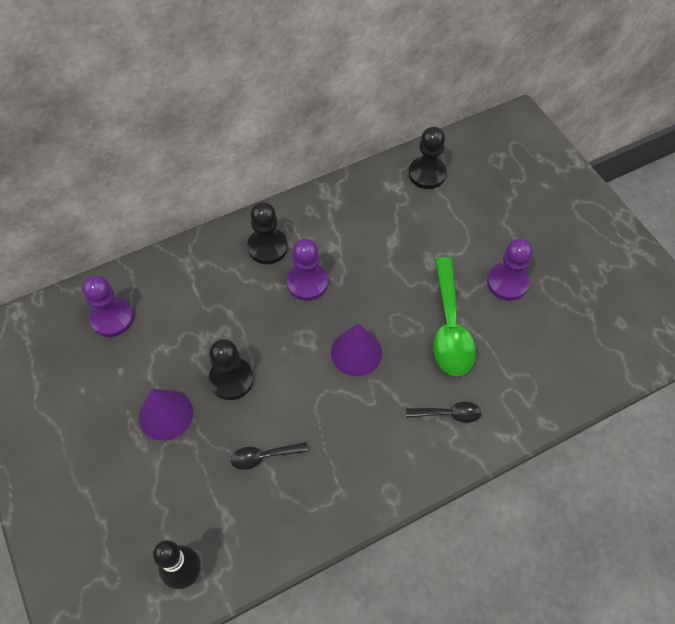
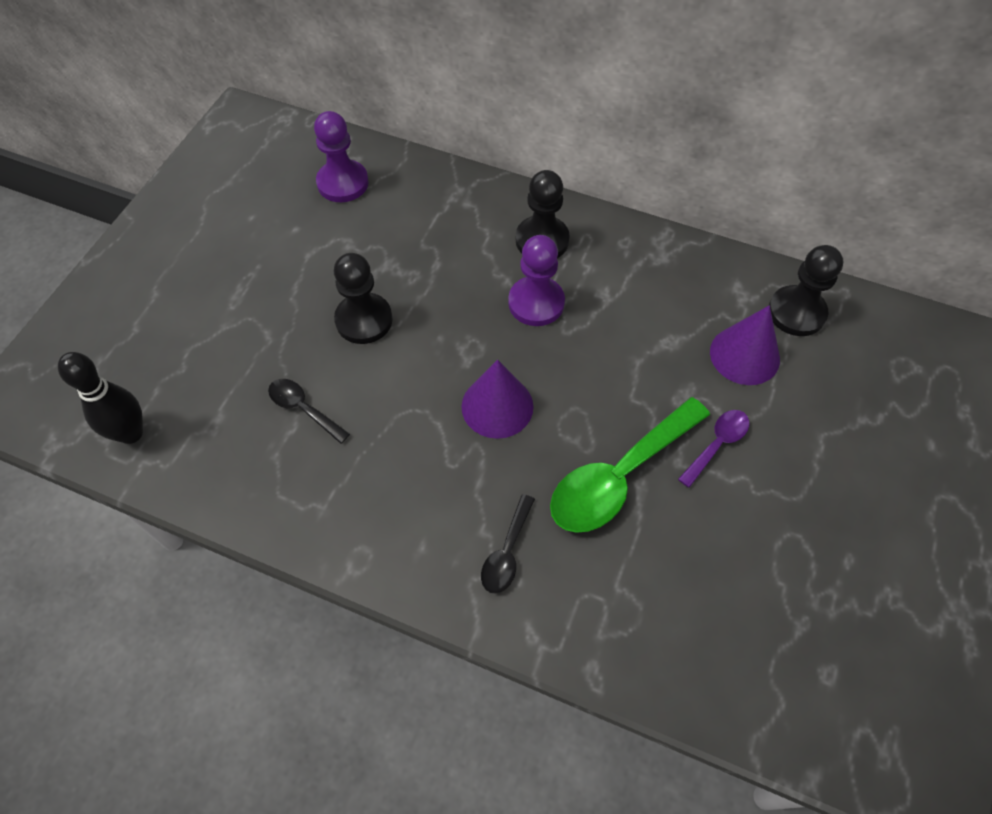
camera: 50 degrees right, 0 degrees up
(166, 414) = (280, 296): purple cone -> purple cone (744, 355)
(448, 414) = (507, 552): black spoon -> black spoon turned 60 degrees clockwise
(469, 270) = (717, 444): none -> purple spoon
(507, 283) = (743, 497): purple pawn -> none

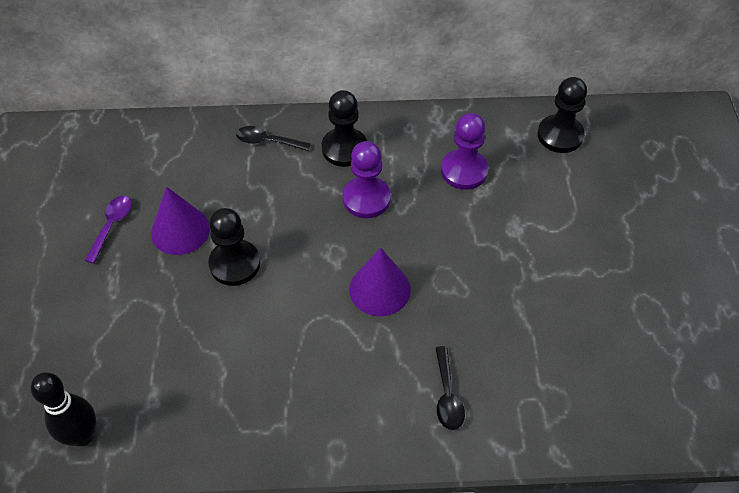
camera: 25 degrees left, 5 degrees down
(303, 409) = (224, 354): black spoon -> black spoon (267, 141)
(343, 183) = (153, 160): purple pawn -> purple pawn (464, 171)
(619, 476) = (499, 304): green spoon -> none
(717, 444) = (555, 252): purple spoon -> purple spoon (112, 226)
(744, 355) = (540, 180): purple cone -> purple cone (180, 230)

